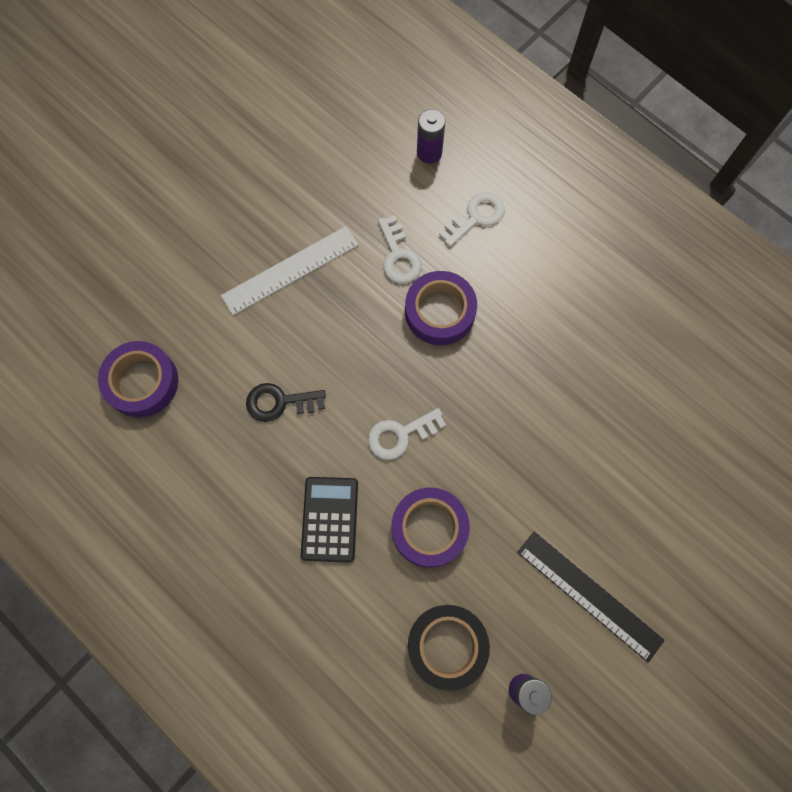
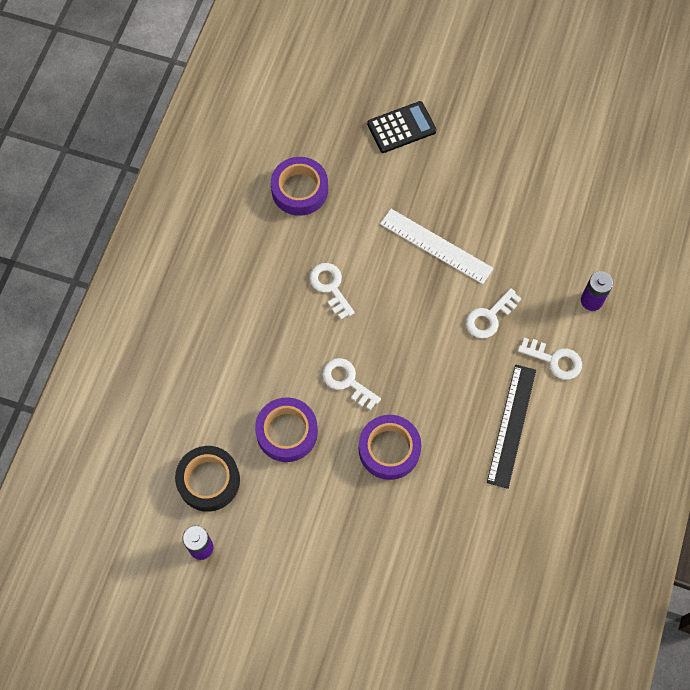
camera: 65 degrees right, 5 degrees down
(280, 402) = (330, 287): black key -> white key
(329, 519) = (261, 360): black calculator -> black calculator (401, 127)
(440, 312) = (459, 367): purple tape -> purple tape (389, 449)
(589, 595) = (290, 569): black ruler -> black ruler (512, 425)

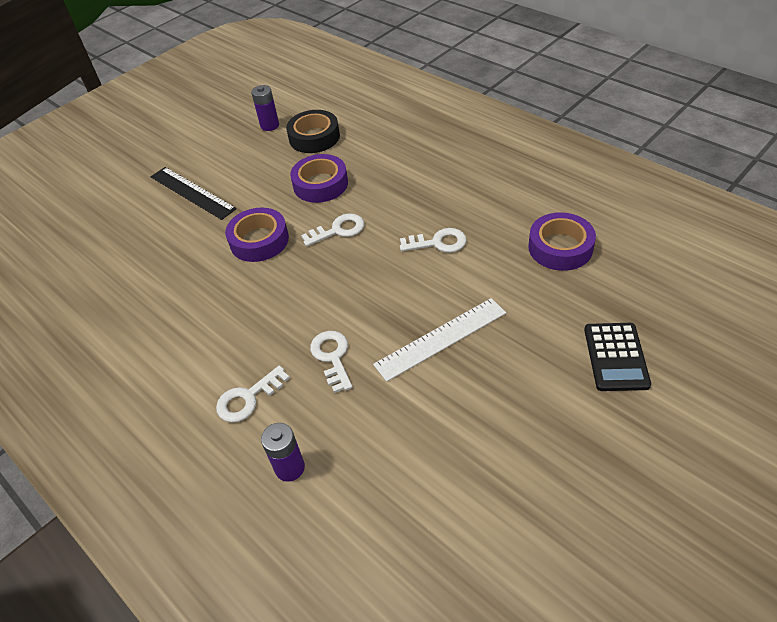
camera: 120 degrees right, 20 degrees down
(512, 425) = (212, 334): black ruler -> black ruler (192, 192)

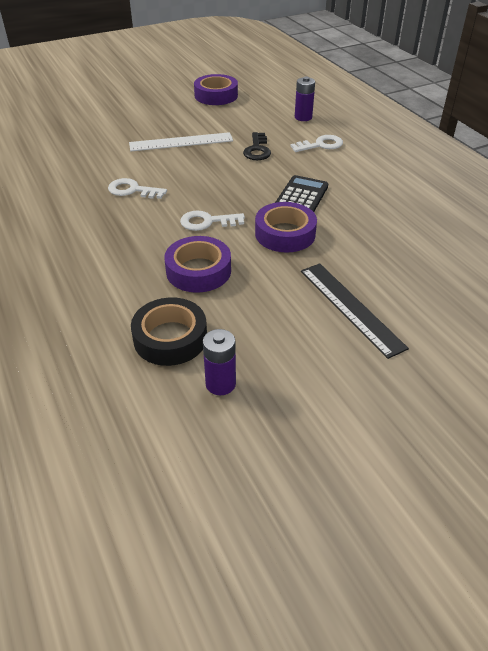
camera: 165 degrees left, 5 degrees down
(332, 357) = (257, 150): white key -> black key
(560, 247) = (51, 164): purple tape -> purple tape (216, 95)
(616, 357) = (91, 114): black calculator -> black calculator (301, 197)

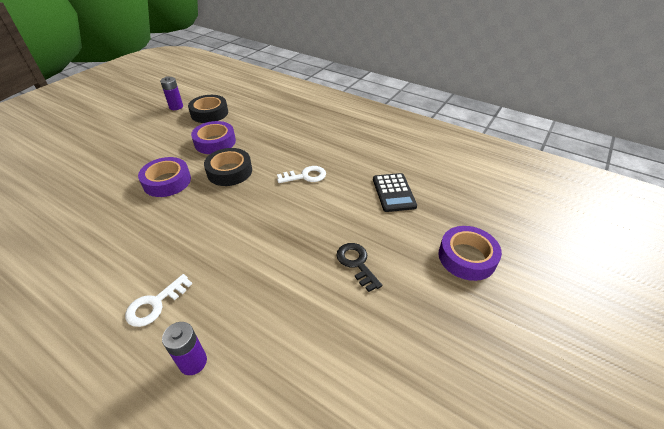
camera: 150 degrees right, 0 degrees up
(181, 142) = (315, 243): white ruler -> none
(207, 222) = (229, 171): white key -> black tape
(216, 95) = (350, 362): purple tape -> purple tape (467, 257)
(257, 150) = (228, 264): black key -> black key (356, 263)
(301, 197) = (162, 219): black calculator -> black calculator (394, 192)
(351, 307) = (113, 151): black ruler -> none

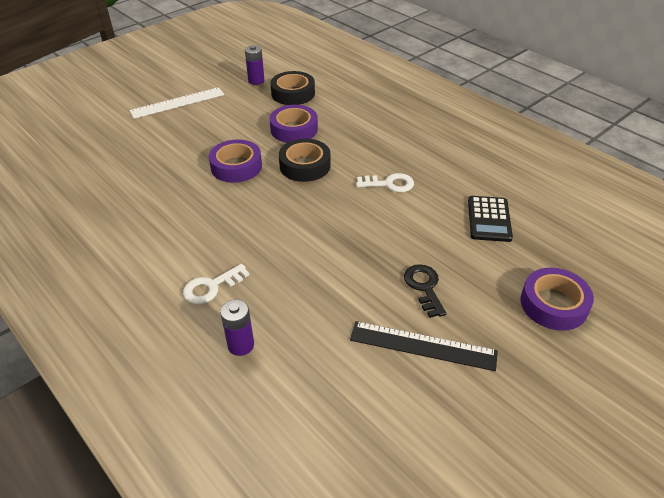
camera: 15 degrees right, 0 degrees up
(106, 133) = (177, 103): none -> white ruler
(369, 322) = (422, 346): none -> black ruler

